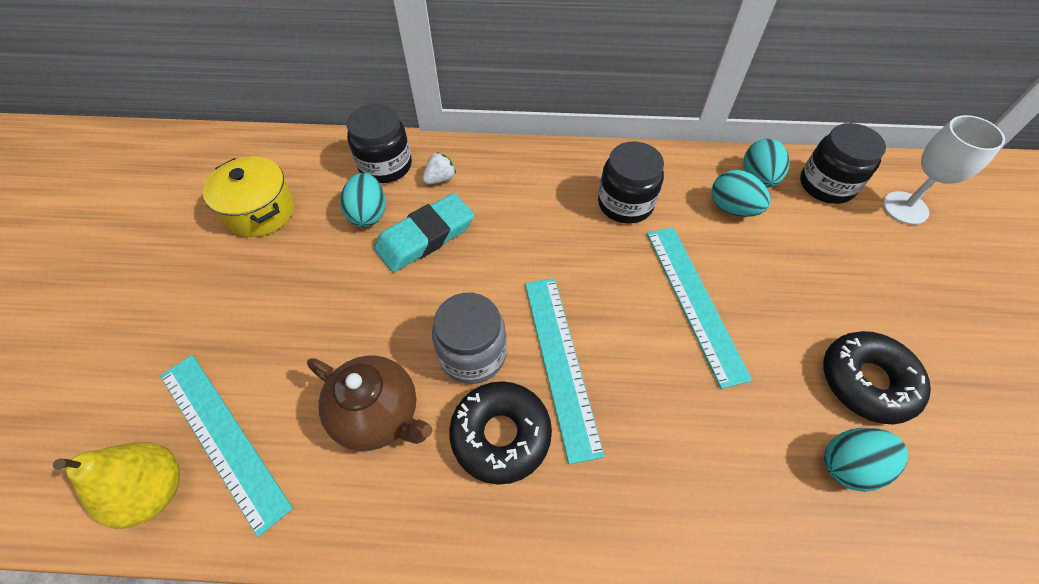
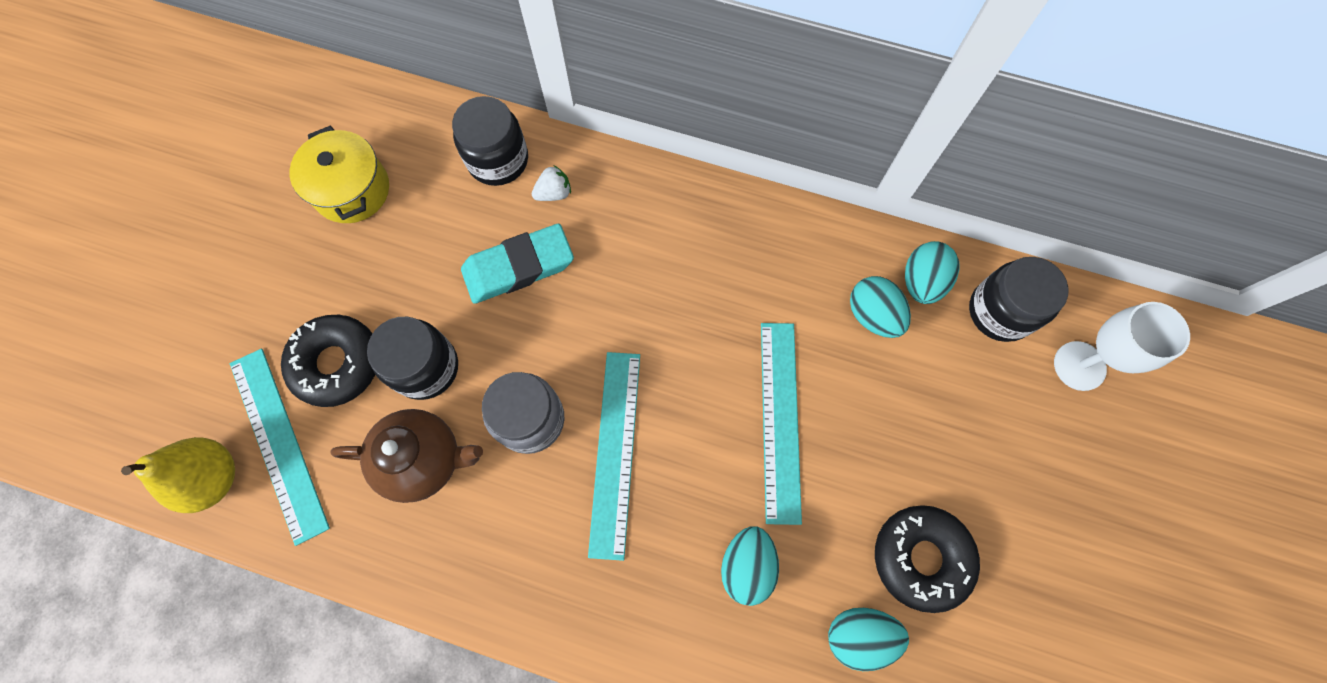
camera: 15 degrees right, 15 degrees up
(368, 214) = (465, 222): turquoise egg -> turquoise egg (747, 565)
(379, 415) = (424, 460): brown teapot -> brown teapot turned 45 degrees counterclockwise
(501, 435) = (533, 511): black donut -> black donut (337, 363)
(625, 204) = (751, 278): black jar -> black jar (425, 367)

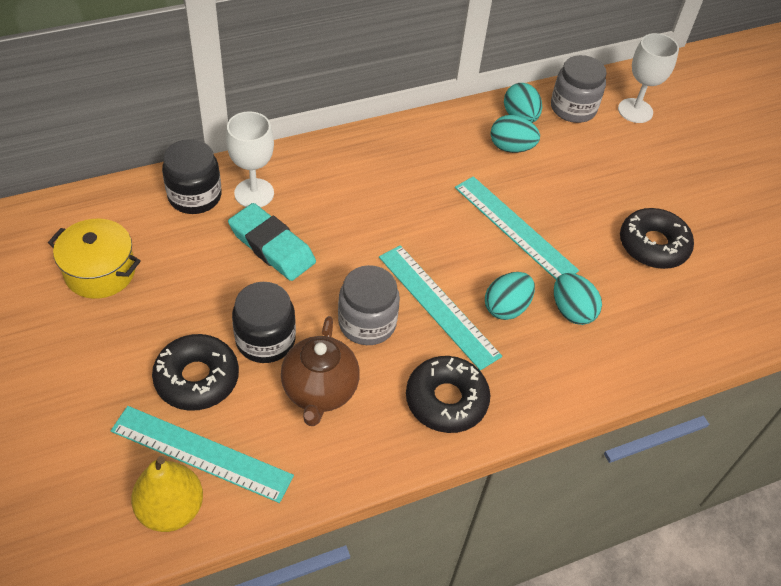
camera: 45 degrees left, 20 degrees down
(424, 460) = (319, 391): brown teapot -> brown teapot turned 135 degrees clockwise
(518, 267) = (272, 246): turquoise eraser -> turquoise eraser turned 75 degrees counterclockwise
(527, 563) = (446, 400): none -> black donut
(554, 193) = (254, 193): white strawberry -> white goblet
(859, 635) = (661, 302): turquoise egg -> turquoise egg (506, 307)
(1000, 311) = (573, 108): black jar -> grey jar

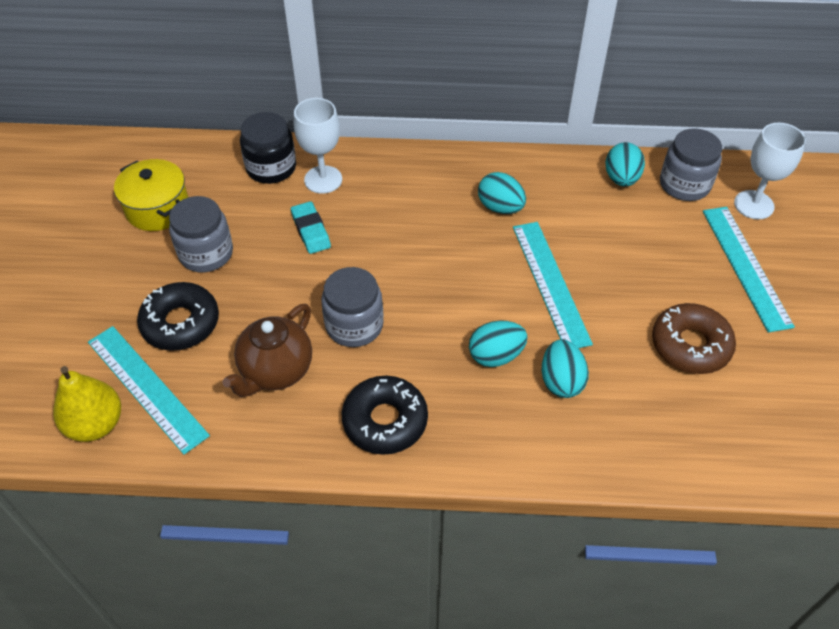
camera: 30 degrees right, 0 degrees up
(180, 301) = (206, 253): none -> grey jar
(265, 340) = (256, 310): black jar -> none
(272, 246) = (311, 230): turquoise eraser -> turquoise eraser, size x0.66
(438, 305) = (430, 331): turquoise ruler -> turquoise ruler (745, 266)
(511, 148) = (594, 205): turquoise egg -> turquoise egg (500, 207)
(653, 245) = (690, 345): black donut -> brown donut

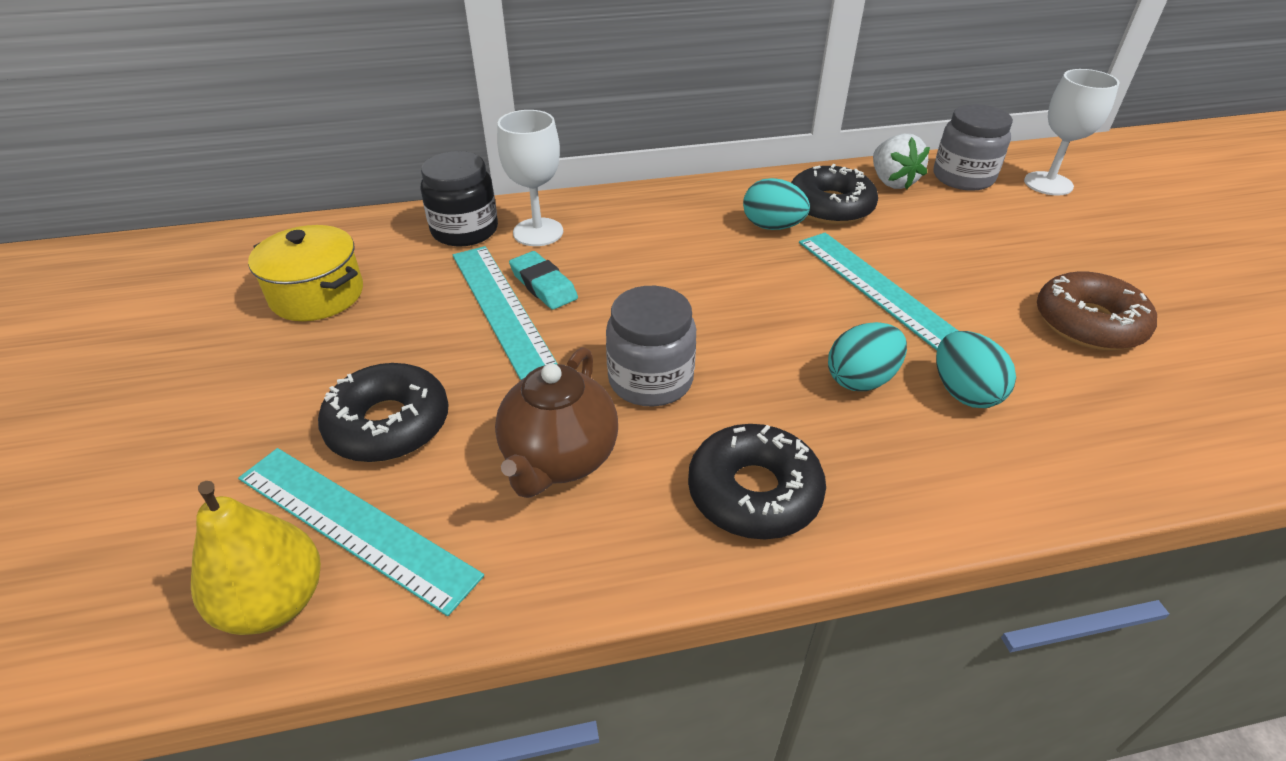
camera: 15 degrees left, 10 degrees down
(206, 253) = (403, 333): grey jar -> none
(556, 196) = (830, 207): none -> black donut
(621, 179) = (892, 182): turquoise egg -> white strawberry
(745, 266) = (1085, 237): turquoise ruler -> turquoise ruler (501, 307)

